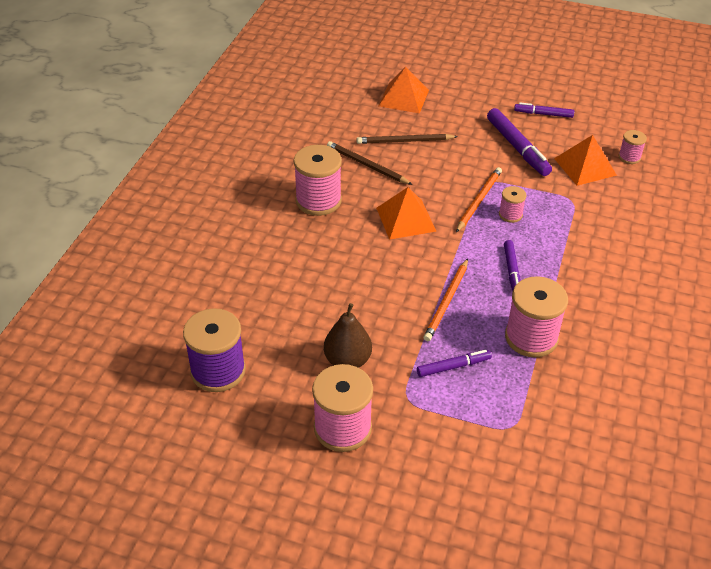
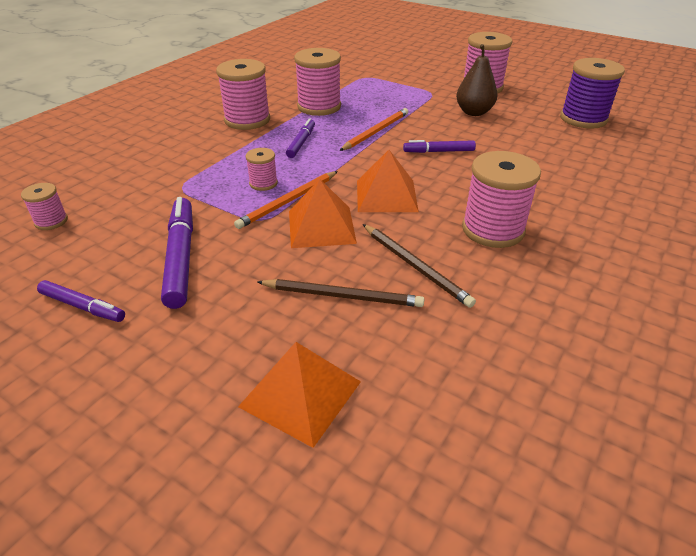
camera: 165 degrees left, 5 degrees down
(453, 367) = (390, 101): purple marker -> purple marker (438, 151)
(585, 166) = (121, 219): orange pyramid -> orange pyramid (321, 227)
(591, 297) = (247, 120): none -> pink spool

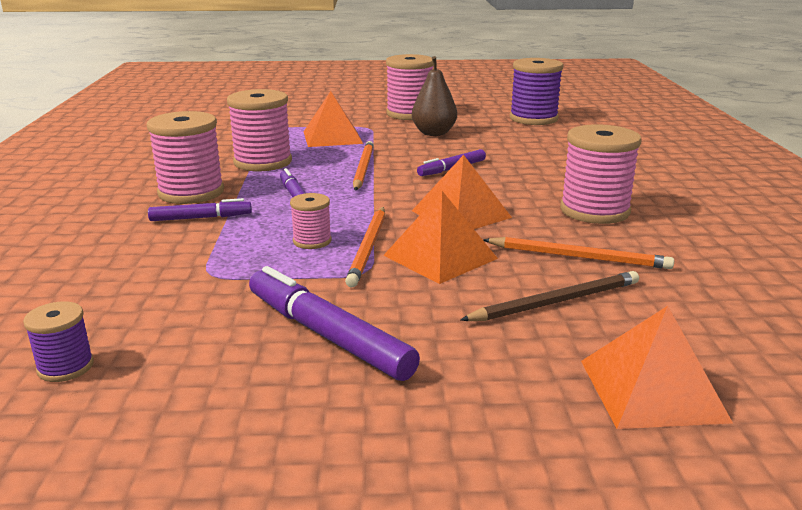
camera: 35 degrees left, 15 degrees down
(51, 221) = (65, 367): pink spool -> purple spool
(83, 307) = (279, 430): purple marker -> purple marker (201, 218)
(393, 96) = (332, 137): none -> orange pyramid
(415, 266) = (579, 257): brown pencil -> orange pencil

